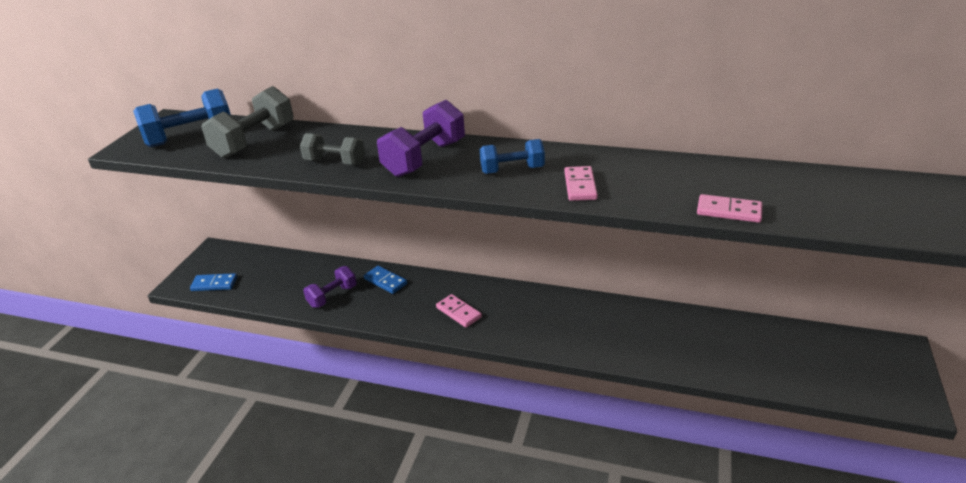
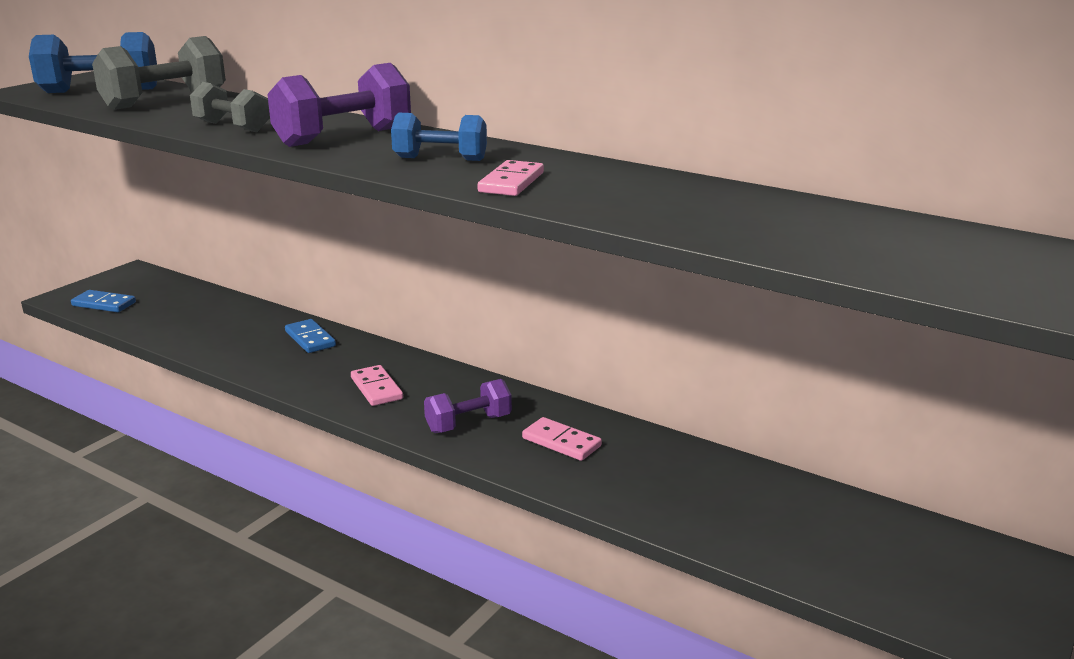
camera: 15 degrees right, 10 degrees down
(332, 296) = (231, 341): purple dumbbell -> purple dumbbell (468, 423)
(729, 211) = (692, 230): pink domino -> pink domino (561, 442)

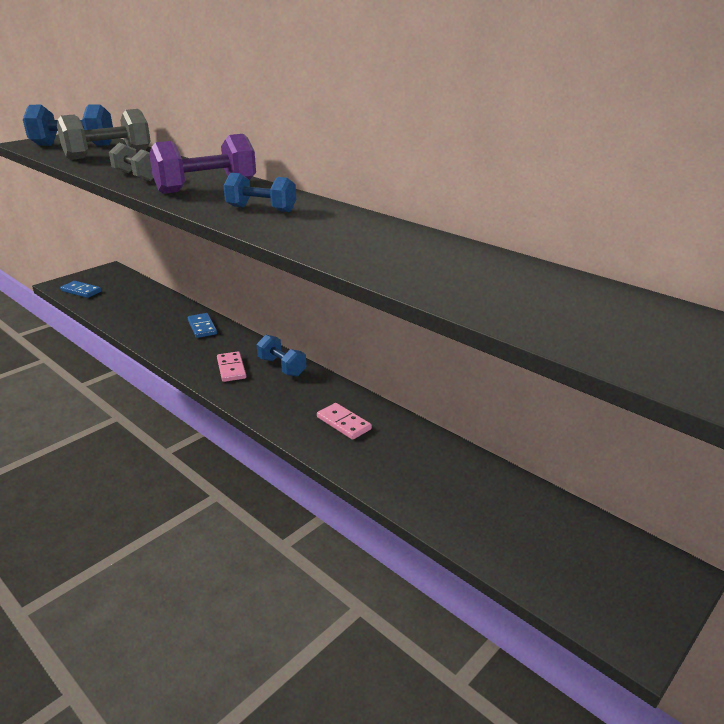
camera: 10 degrees right, 5 degrees up
(447, 380) = (282, 367): none -> blue dumbbell
(468, 423) = (283, 402): purple dumbbell -> none
(511, 182) = (299, 231): pink domino -> none

